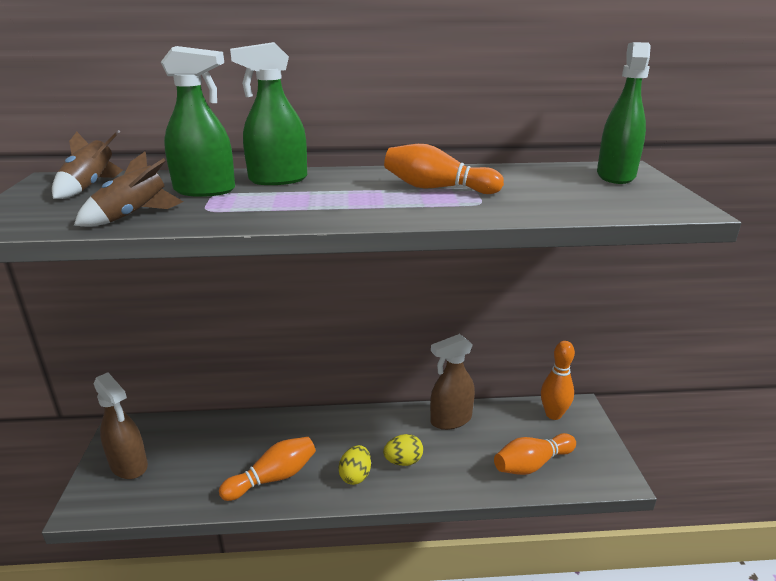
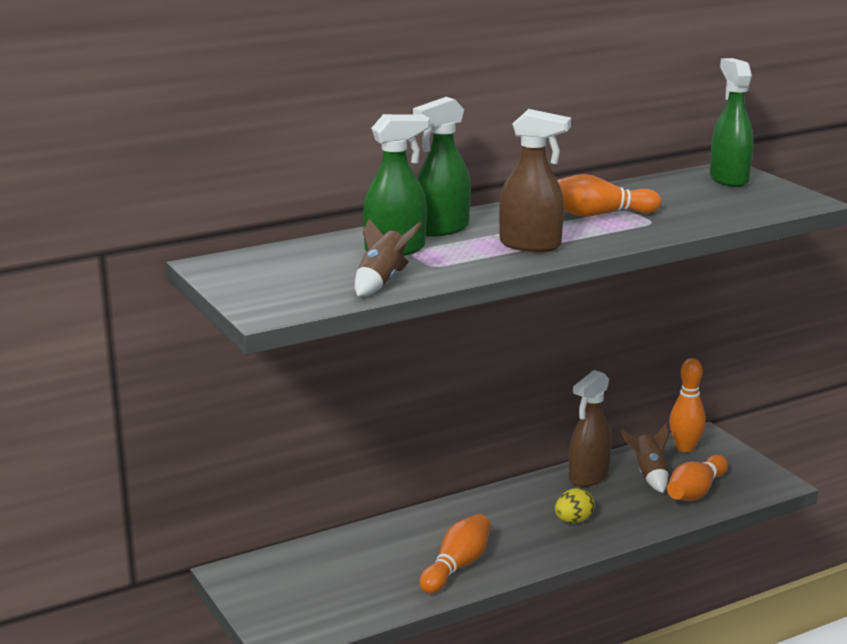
camera: 25 degrees left, 5 degrees down
(90, 187) = (274, 265): brown rocket -> brown rocket (649, 475)
(129, 465) = (286, 599): brown spray bottle -> brown spray bottle (530, 245)
(355, 476) = (538, 543): yellow egg -> none

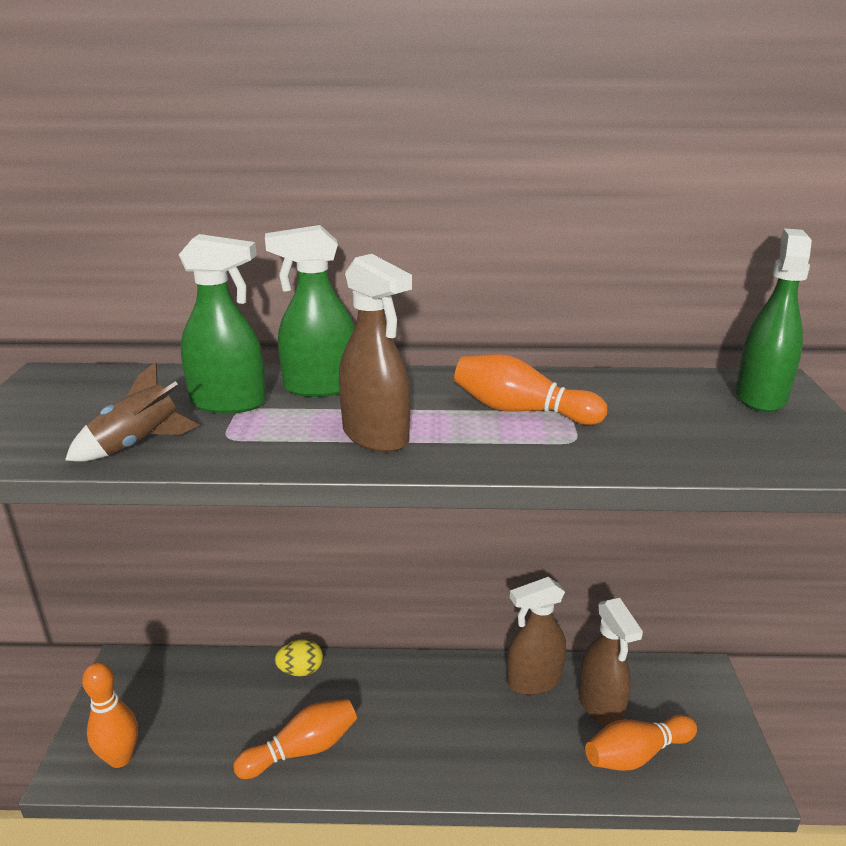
camera: 30 degrees right, 5 degrees up
(573, 521) = (468, 738): yellow egg -> yellow egg (301, 670)
(649, 475) = (601, 705): brown rocket -> brown spray bottle
(685, 448) = (670, 682): orange bowling pin -> orange bowling pin (120, 758)

